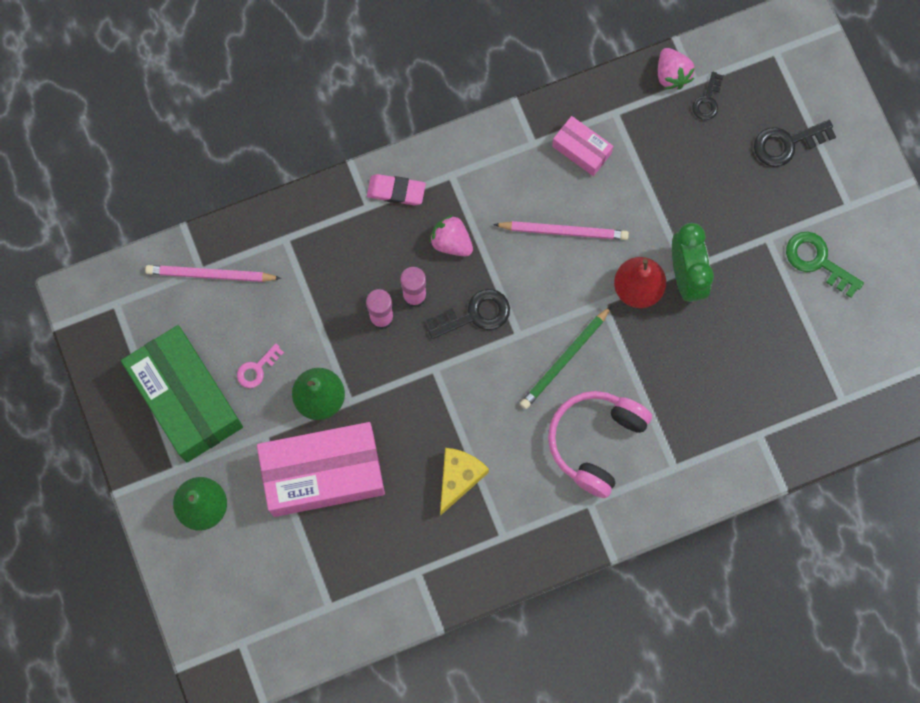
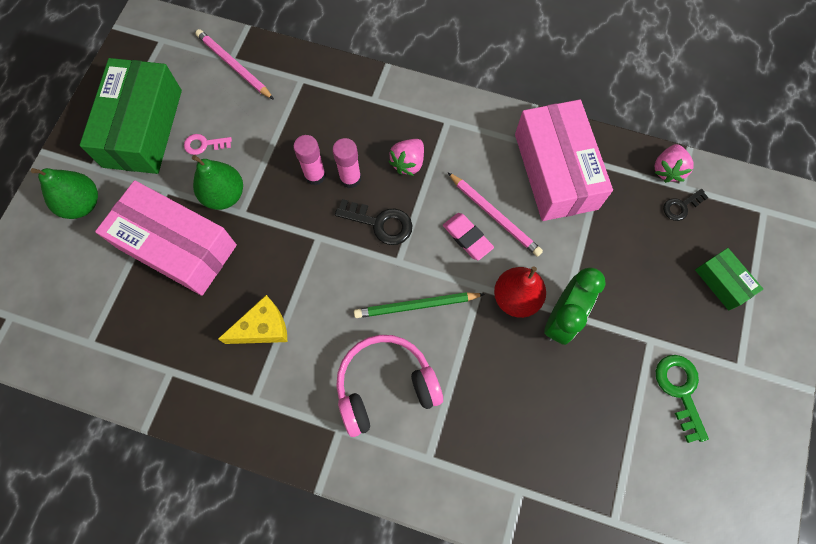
camera: 40 degrees right, 5 degrees down
(396, 191) = (401, 103): pink eraser -> pink eraser (467, 237)
(451, 242) = (408, 163): pink strawberry -> pink strawberry turned 135 degrees counterclockwise
(581, 150) = (555, 171): pink box -> pink box, size x2.09
(786, 143) = (722, 282): black key -> green box

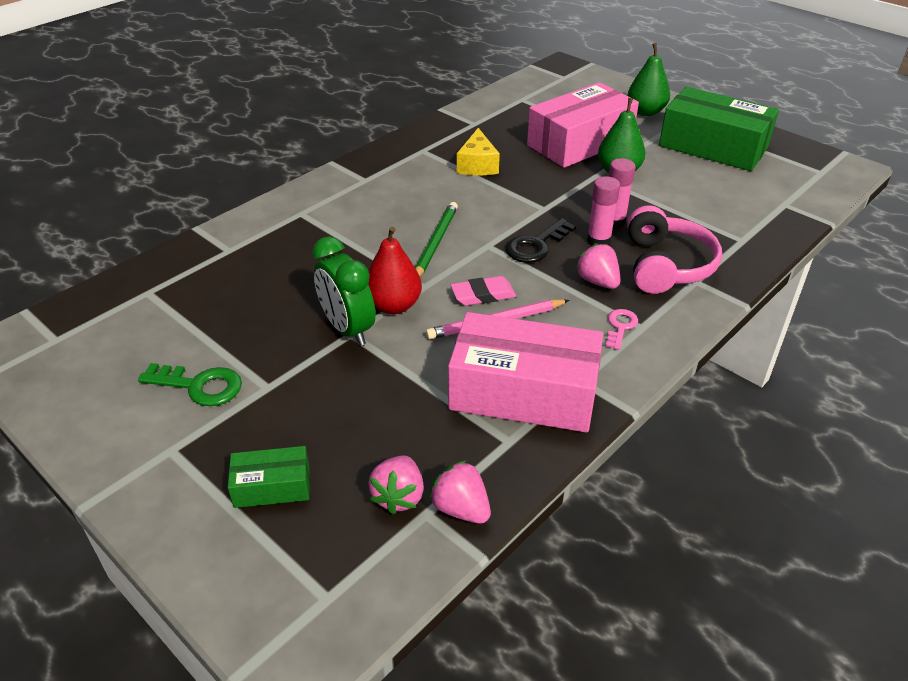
camera: 115 degrees right, 30 degrees down
(204, 144) = (680, 171): pink key -> pink key (620, 327)
(234, 66) = (773, 204): pink pencil -> none
(385, 386) = (378, 208): pink headphones -> pink headphones (666, 265)
(681, 206) = (399, 496): black key -> pink strawberry

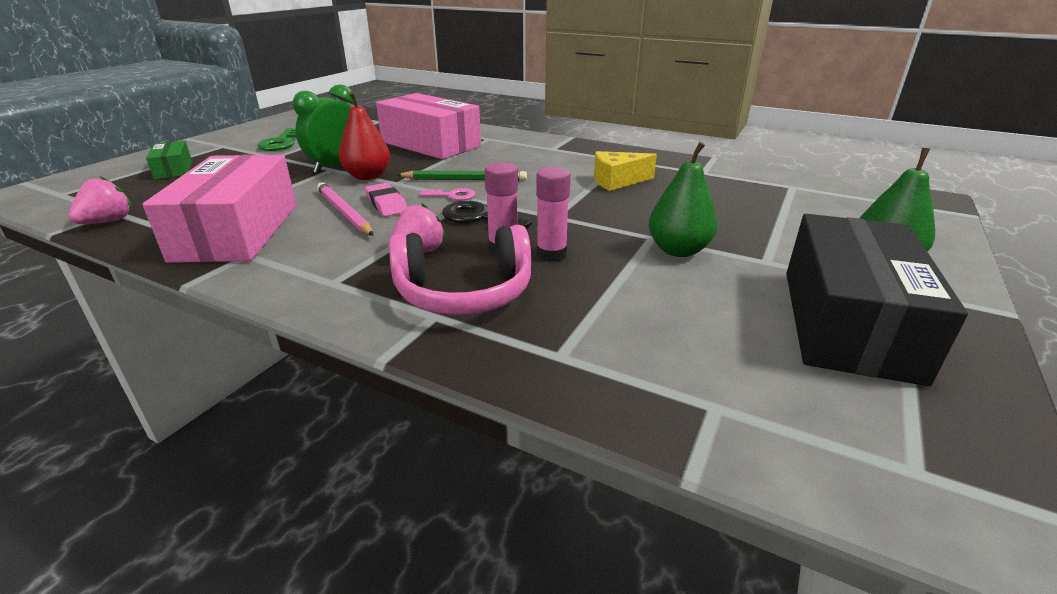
camera: 75 degrees right, 10 degrees down
(399, 496) = (137, 202): pink strawberry -> none
(580, 142) = (727, 223): pink box -> pink box (430, 144)
(620, 327) = (333, 270): pink key -> pink key (452, 196)
(713, 146) = (848, 322): green box -> black box

